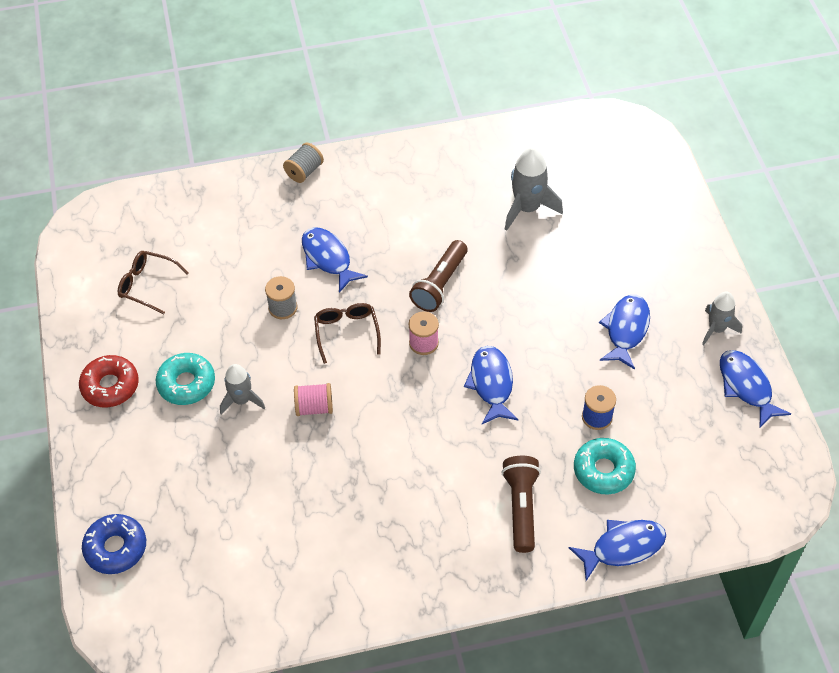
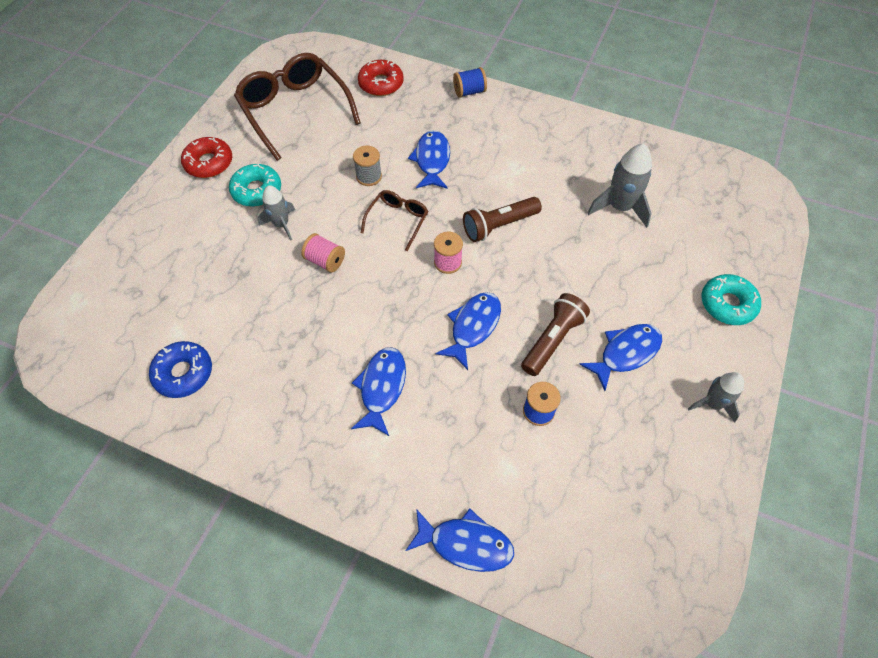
camera: 35 degrees right, 5 degrees up
(116, 548) = (106, 275): blue donut -> blue donut (183, 373)
(147, 285) = (295, 111): brown glasses -> brown glasses, size x1.97
(210, 210) = (381, 84): none -> red donut
(304, 171) = (469, 92): grey spool -> blue spool
(521, 507) = (409, 445): brown flashlight -> brown flashlight (552, 340)
(603, 470) = (505, 461): turquoise donut -> turquoise donut (727, 304)
(746, 387) = (701, 475): blue fish -> blue fish (382, 388)

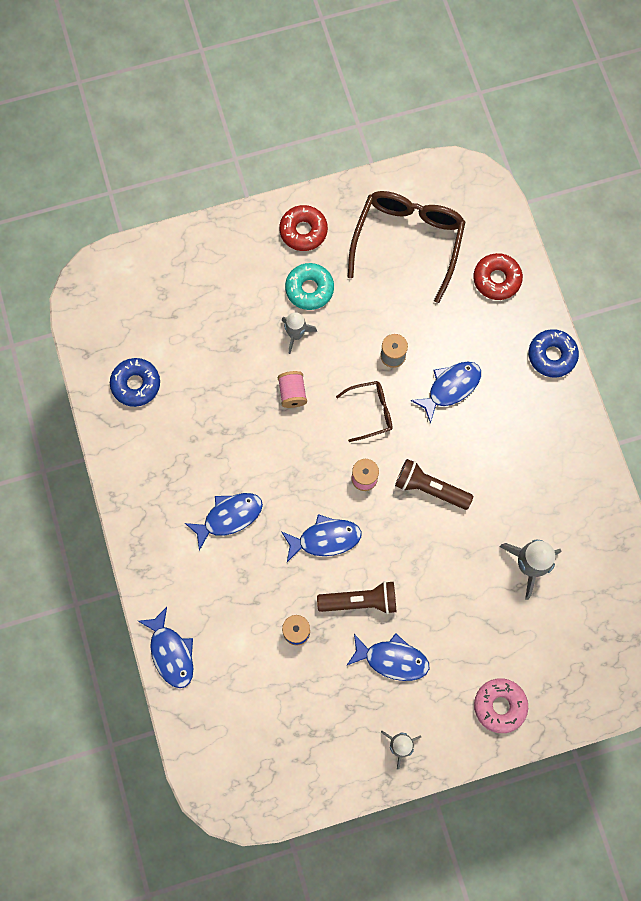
camera: 50 degrees right, 15 degrees up
(469, 92) = (552, 355): blue spool -> blue donut
(727, 304) = (499, 706): turquoise donut -> pink donut

